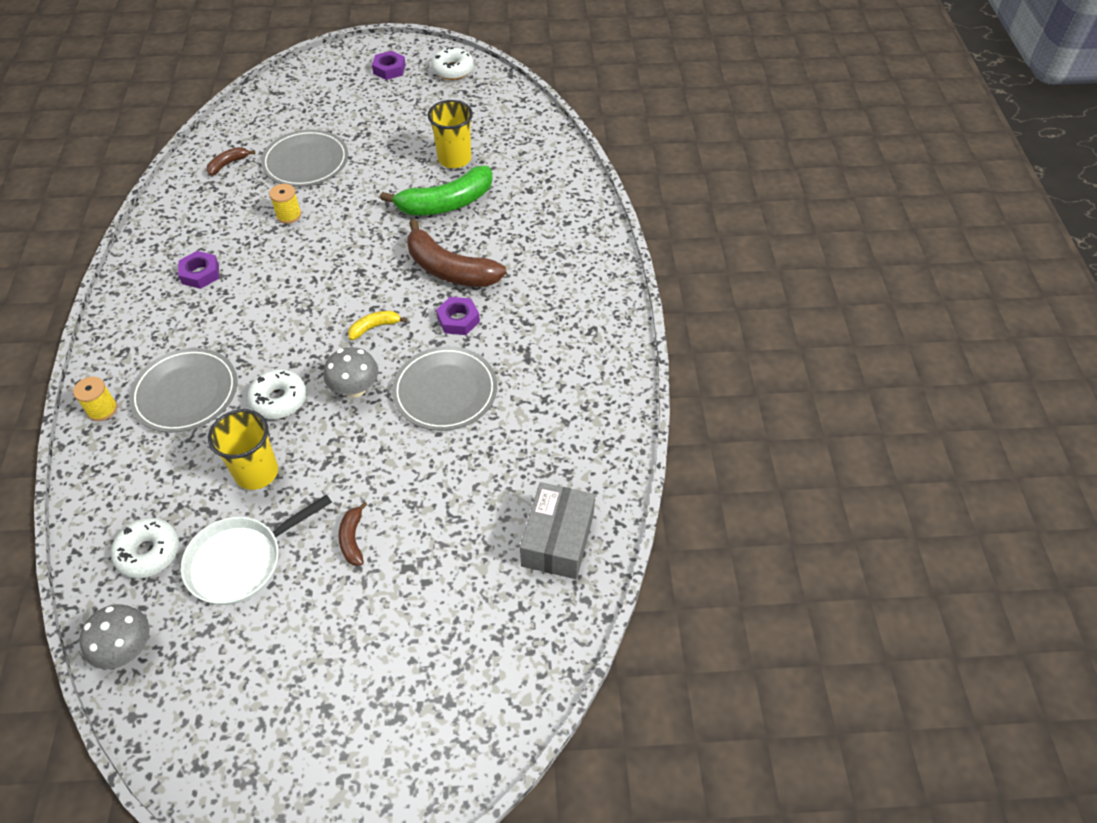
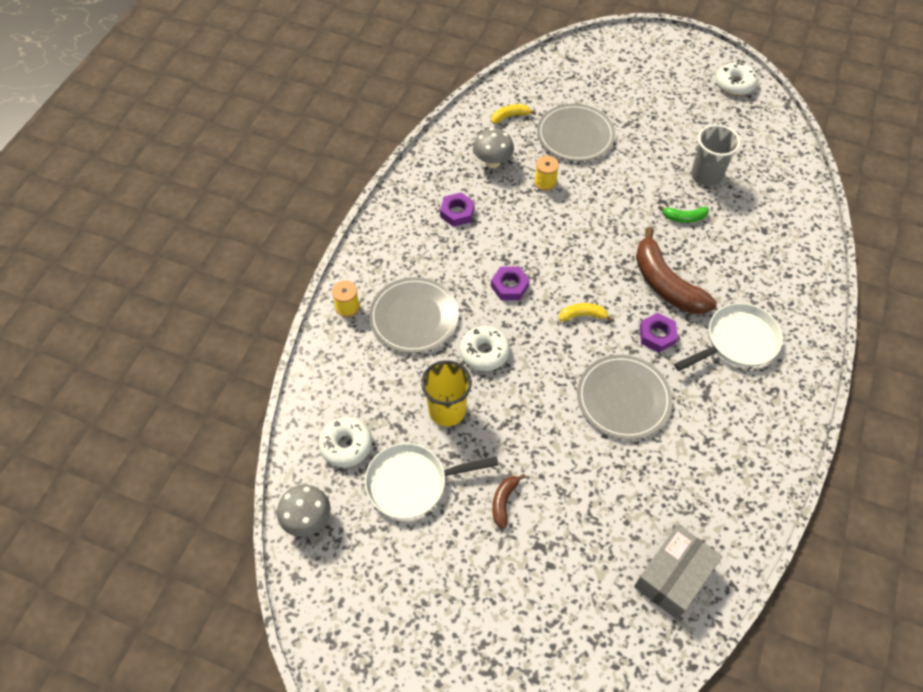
camera: 25 degrees right, 5 degrees up
(228, 164) = (510, 116): brown banana -> yellow banana
(355, 389) = (549, 367): grey mushroom -> grey mushroom (492, 162)
(389, 69) = (677, 66): purple nut -> purple nut (509, 286)
(446, 203) = (684, 218): green banana -> green banana, size x0.47
(454, 159) = (706, 175): yellow cup -> grey cup
(540, 298) = (737, 342): none -> white pan

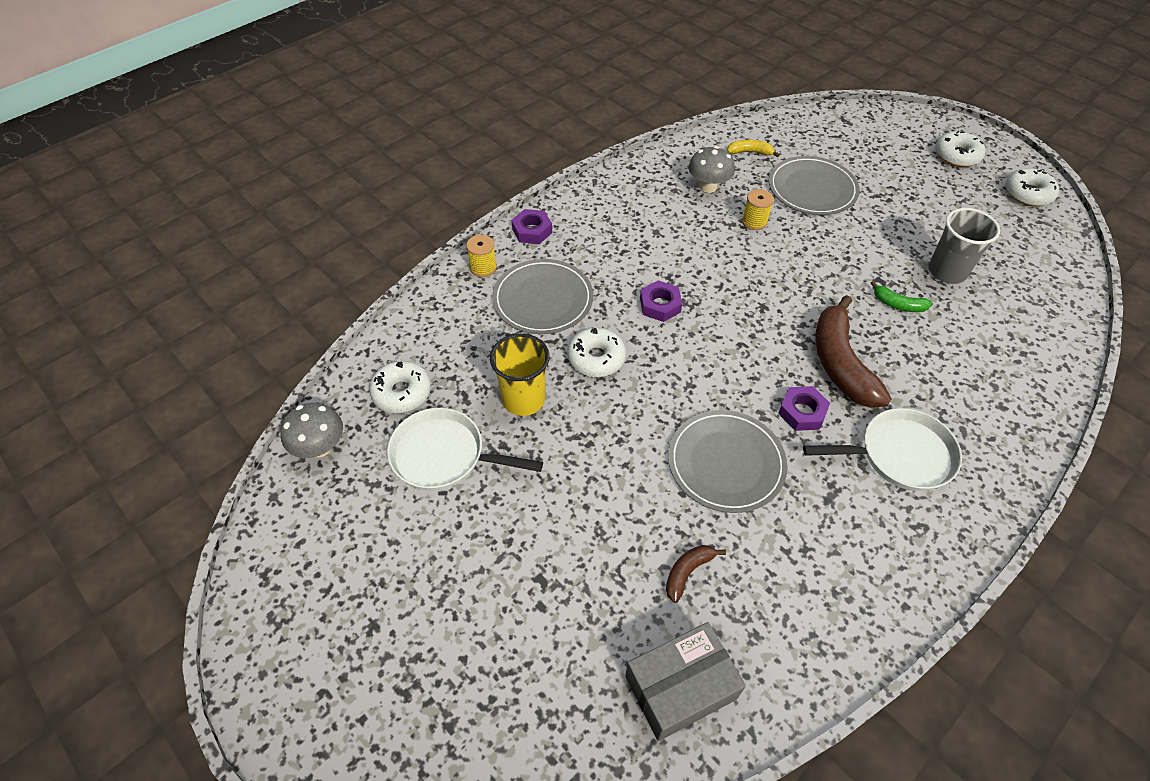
camera: 25 degrees right, 5 degrees down
(457, 213) = (644, 220): purple nut -> purple nut (532, 231)
(504, 501) = (529, 515): brown banana -> brown banana (687, 572)
(583, 315) = (725, 361): yellow banana -> none
(670, 65) = (956, 156): none -> white donut

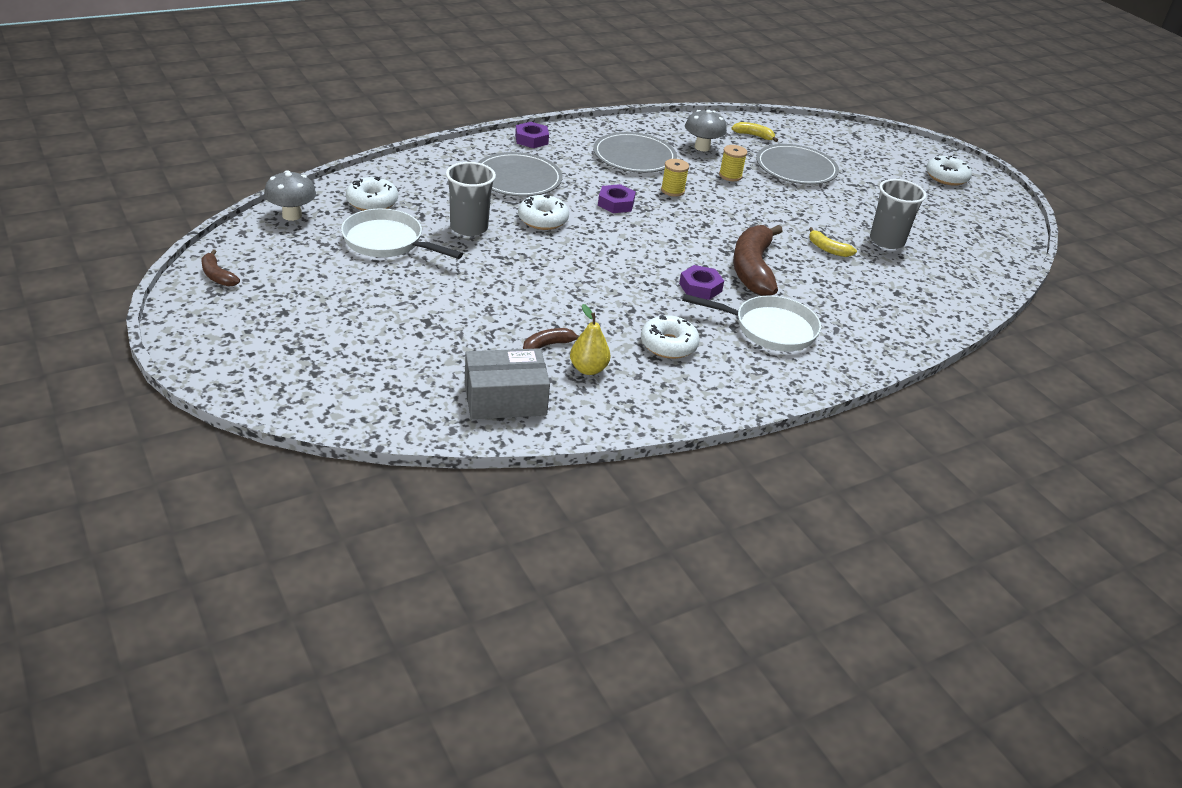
camera: 10 degrees right, 15 degrees down
(271, 588) = (217, 276): none -> brown banana
(483, 268) = (478, 151): yellow spool -> yellow spool (672, 190)
(523, 399) = (469, 228): yellow cup -> grey cup
(726, 463) = (616, 298): grey plate -> grey plate (634, 156)
(747, 597) = (588, 369): none -> yellow pear
(898, 304) = (828, 249): green banana -> yellow banana
(1027, 194) = (998, 213): white donut -> white donut (668, 345)

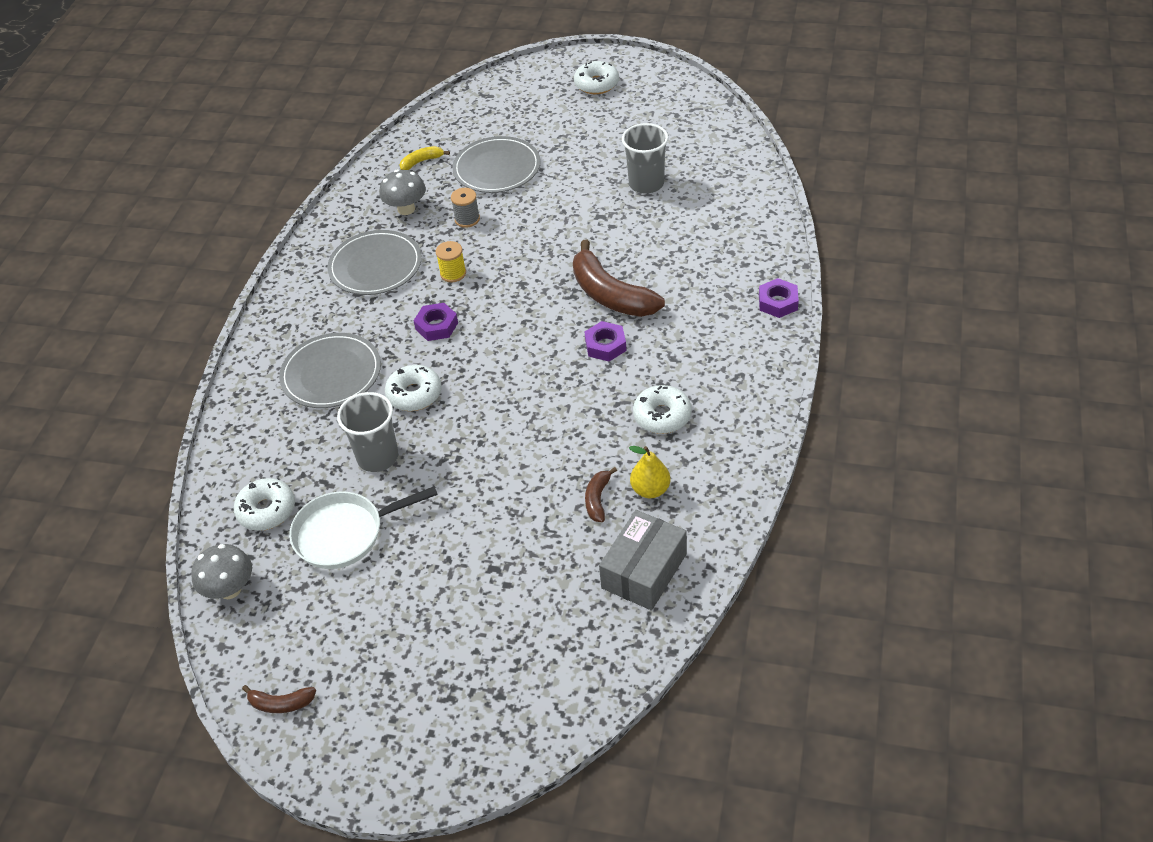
camera: 40 degrees left, 10 degrees up
(531, 139) = (275, 324): purple nut -> purple nut (778, 302)
(730, 176) = (467, 219): yellow spool -> grey spool
(769, 329) = (694, 336): white pan -> none
(828, 249) = (625, 228): yellow banana -> none

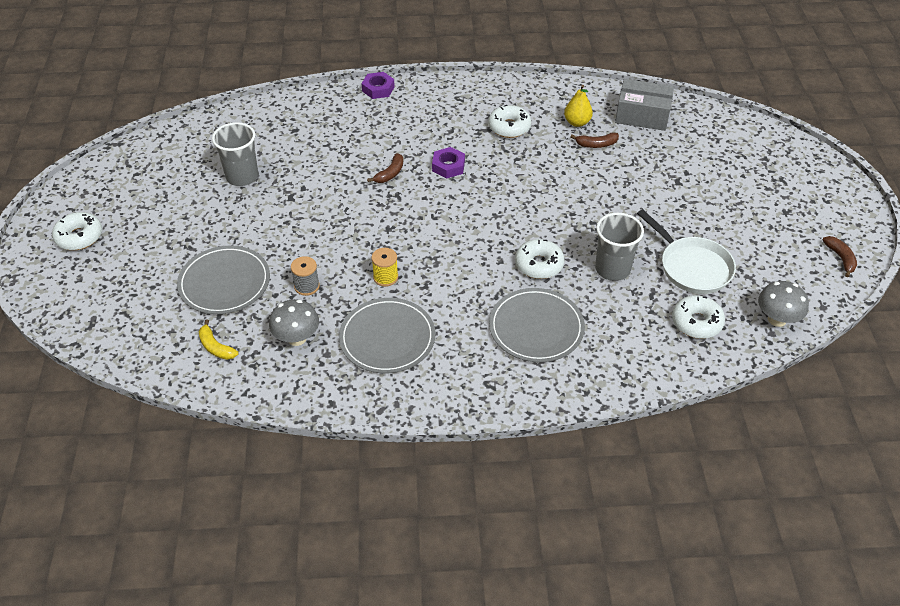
camera: 110 degrees left, 0 degrees up
(436, 326) = (455, 271): purple nut -> none
(610, 295) = (390, 173): brown banana -> brown banana, size x0.47

